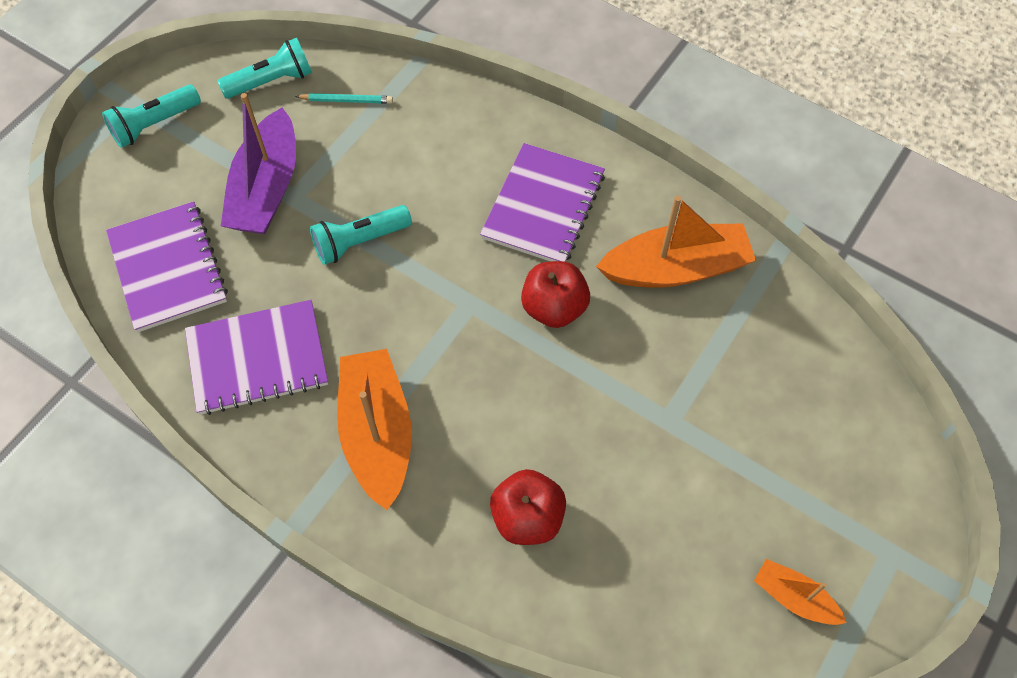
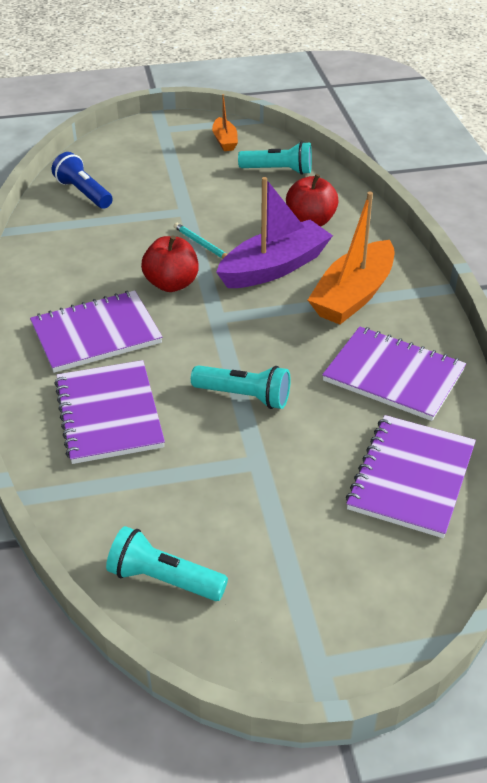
camera: 135 degrees left, 20 degrees down
(154, 125) = (317, 621): turquoise flashlight -> turquoise flashlight (278, 170)
(266, 188) = (272, 483): purple boat -> purple boat (274, 267)
(347, 100) = (123, 508): turquoise pencil -> turquoise pencil (201, 244)
(440, 151) = (109, 414): none -> purple notebook
(675, 268) = (76, 257): orange boat -> none
(798, 356) = (83, 193): none -> blue flashlight

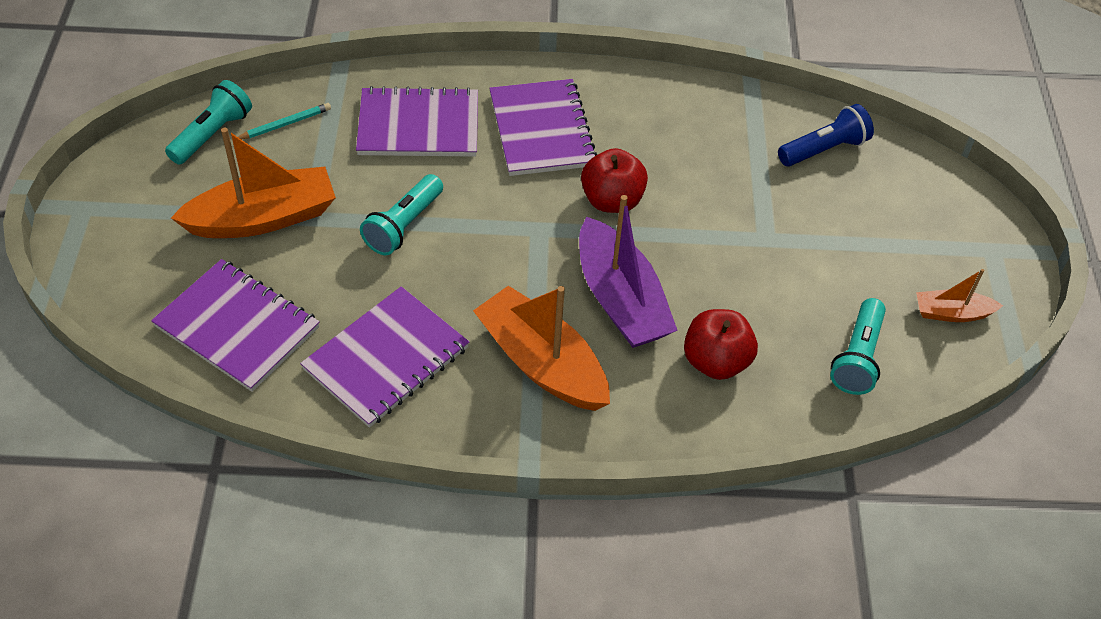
camera: 100 degrees right, 10 degrees up
(201, 244) = (686, 240): turquoise pencil -> turquoise pencil (285, 124)
(273, 497) = (263, 218): none -> orange boat

